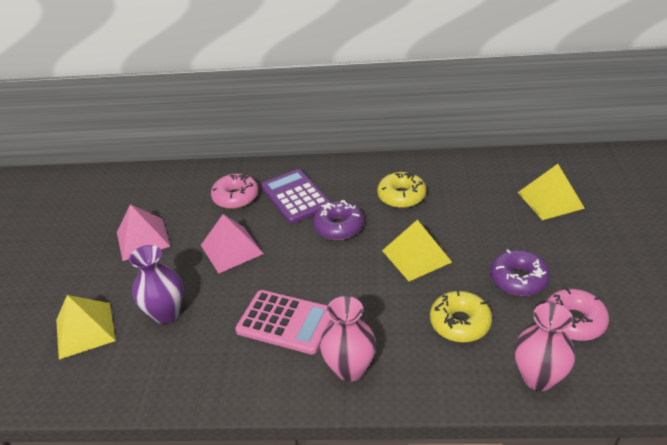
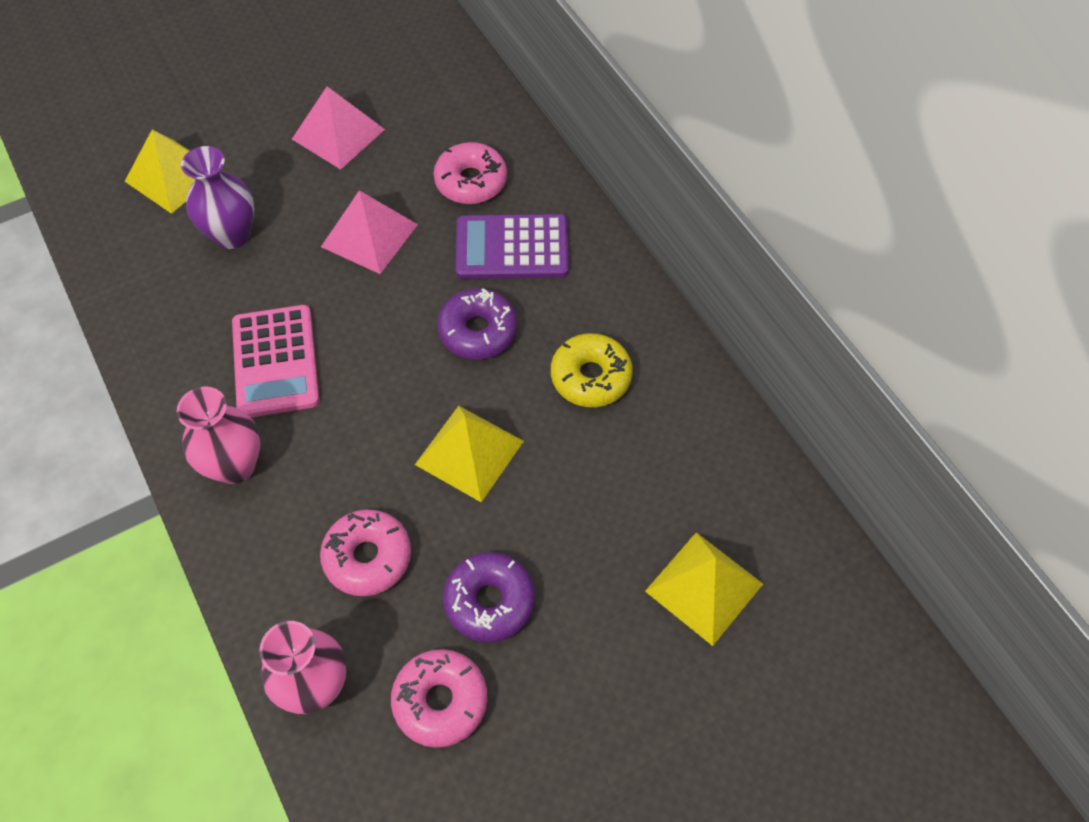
camera: 55 degrees right, 20 degrees up
(295, 197) = (512, 248): purple calculator -> purple calculator turned 120 degrees counterclockwise
(460, 323) = (368, 557): yellow donut -> pink donut

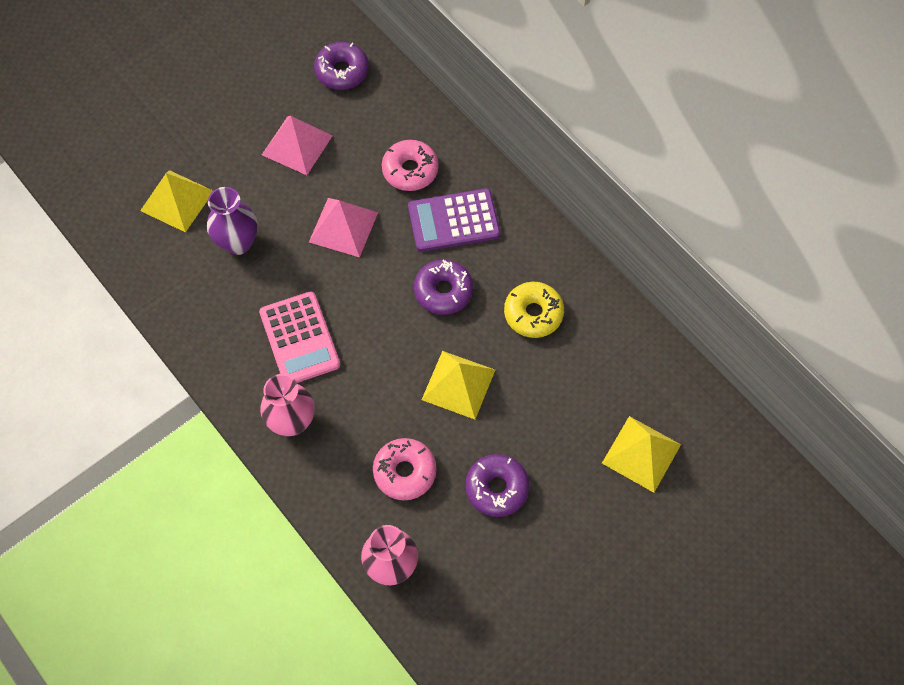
camera: 10 degrees left, 5 degrees up
(415, 61) = (342, 71): none -> purple donut
(440, 701) = (479, 561): pink donut -> none

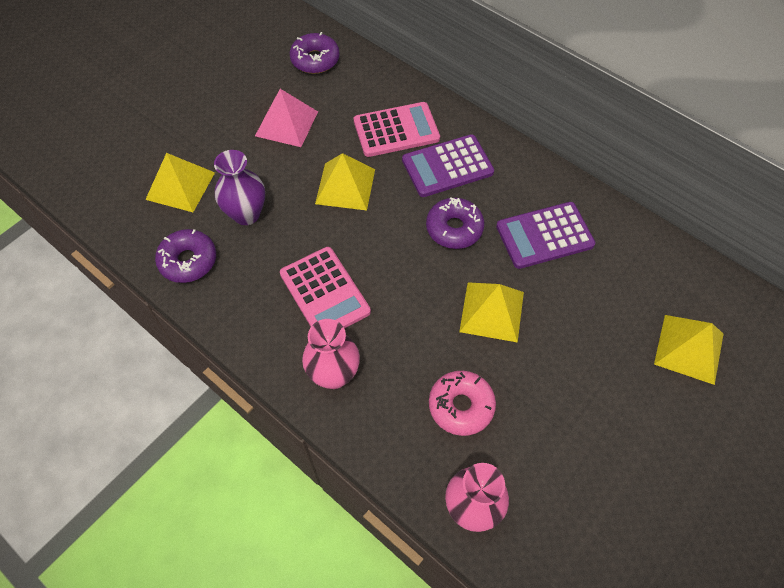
camera: 10 degrees left, 5 degrees down
(343, 227) = (345, 186): pink pyramid -> yellow pyramid
(410, 170) = (396, 130): pink donut -> pink calculator
(497, 488) = (558, 407): purple donut -> purple donut (188, 261)
(533, 313) = (544, 236): yellow donut -> purple calculator

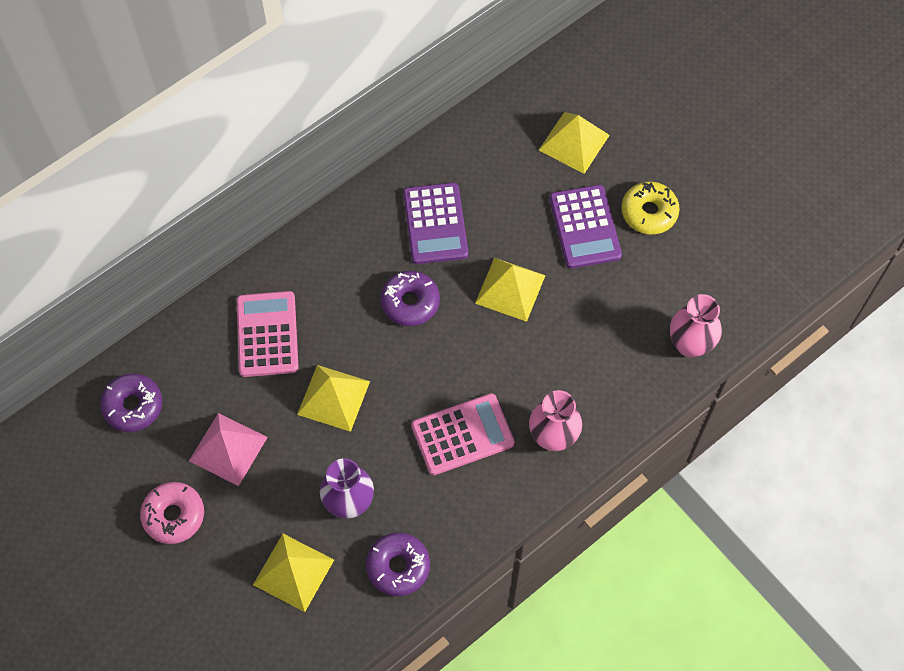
camera: 80 degrees left, 5 degrees up
(447, 166) = (330, 293): purple calculator -> purple calculator (585, 227)
(461, 406) = (600, 335): pink donut -> pink donut (174, 515)
(630, 440) = (649, 212): none -> yellow donut

